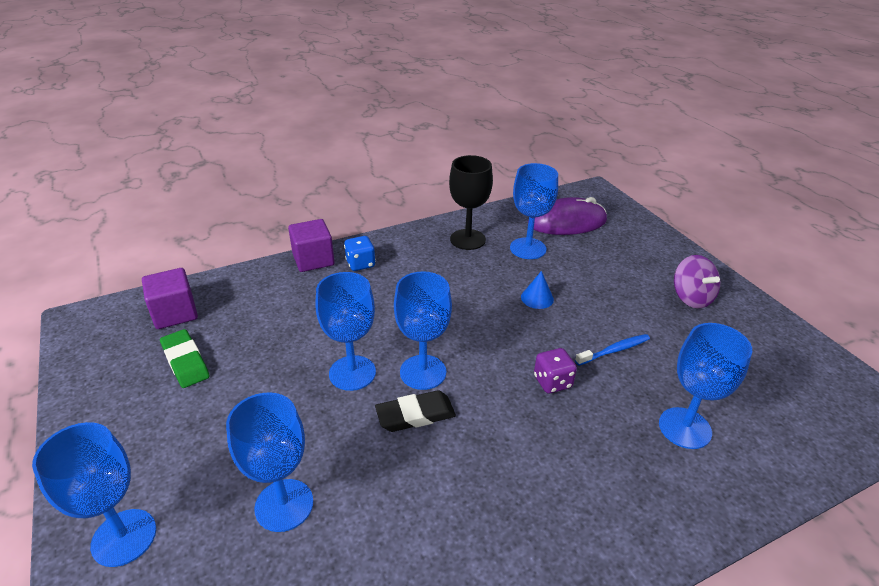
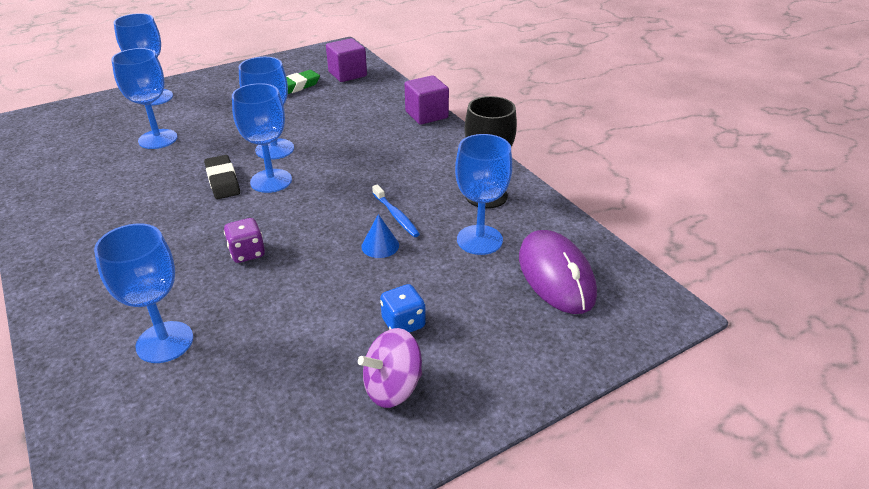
camera: 85 degrees right, 0 degrees up
(360, 264) = (424, 137): blue dice -> blue dice (403, 323)
(614, 350) = (289, 300): blue toothbrush -> blue toothbrush (396, 216)

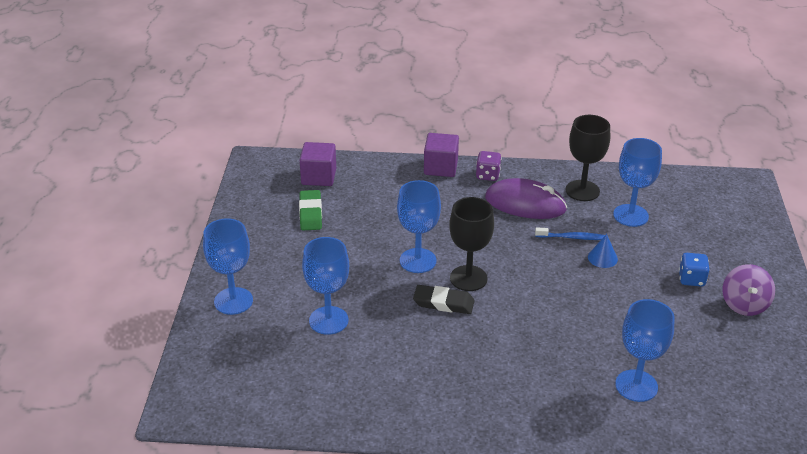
camera: 55 degrees left, 0 degrees up
(247, 253) = (561, 320): purple dice -> purple dice (487, 175)
(271, 181) = (468, 278): blue goblet -> black goblet
(556, 275) = (690, 204): purple mouse -> purple mouse (525, 204)

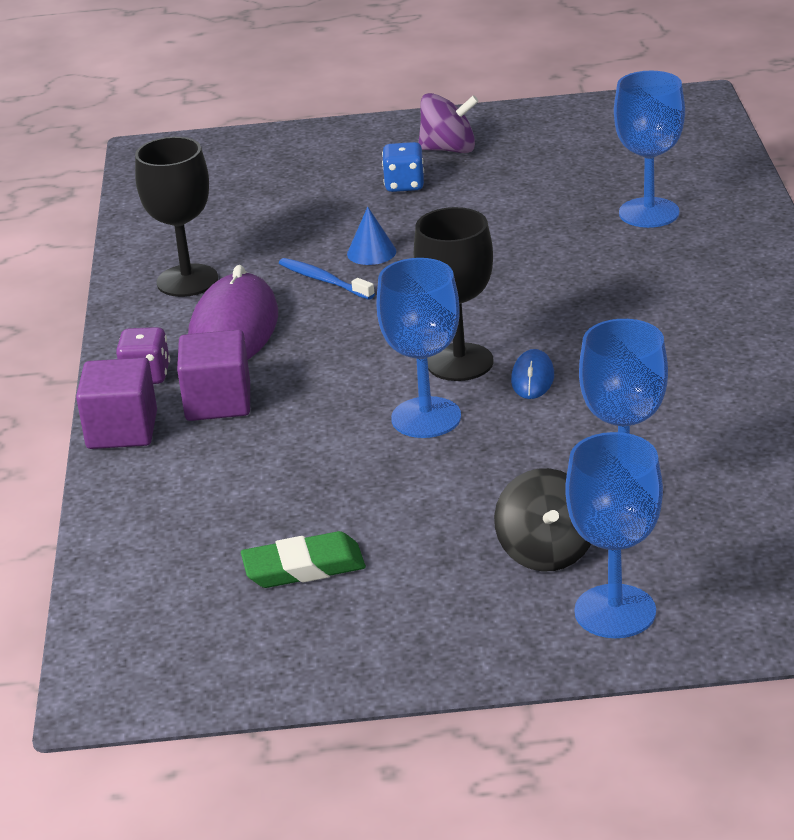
camera: 95 degrees left, 5 degrees down
(288, 286) = (546, 552): none -> black spinning top
(319, 177) = (166, 581): purple cube -> purple cube (218, 402)
(443, 303) = (532, 378): black eraser -> blue mouse
(572, 237) = (323, 280): blue toothbrush -> blue toothbrush turned 45 degrees counterclockwise
(630, 215) = (253, 236): blue goblet -> none

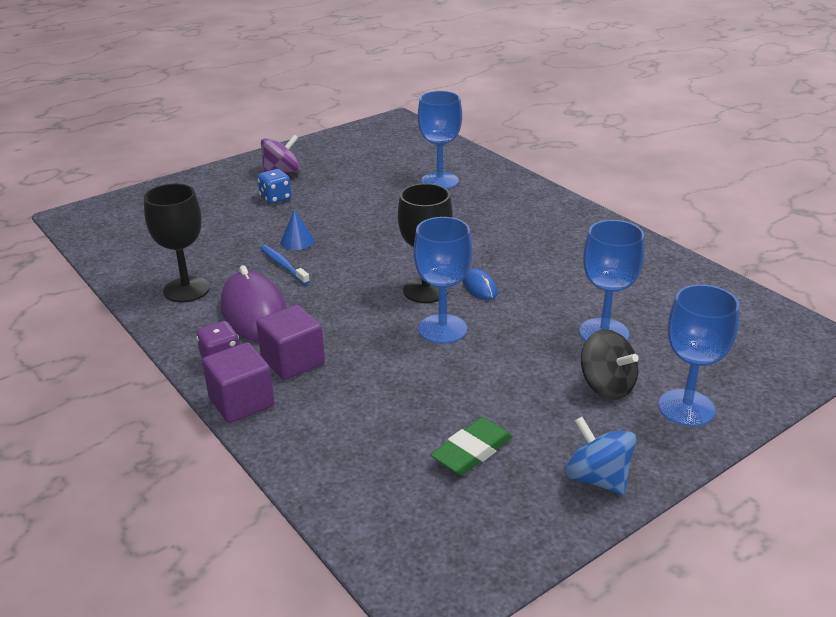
camera: 35 degrees left, 0 degrees up
(323, 280) = (283, 265): blue toothbrush -> blue toothbrush turned 45 degrees clockwise
(408, 647) = (597, 478): none -> blue spinning top

